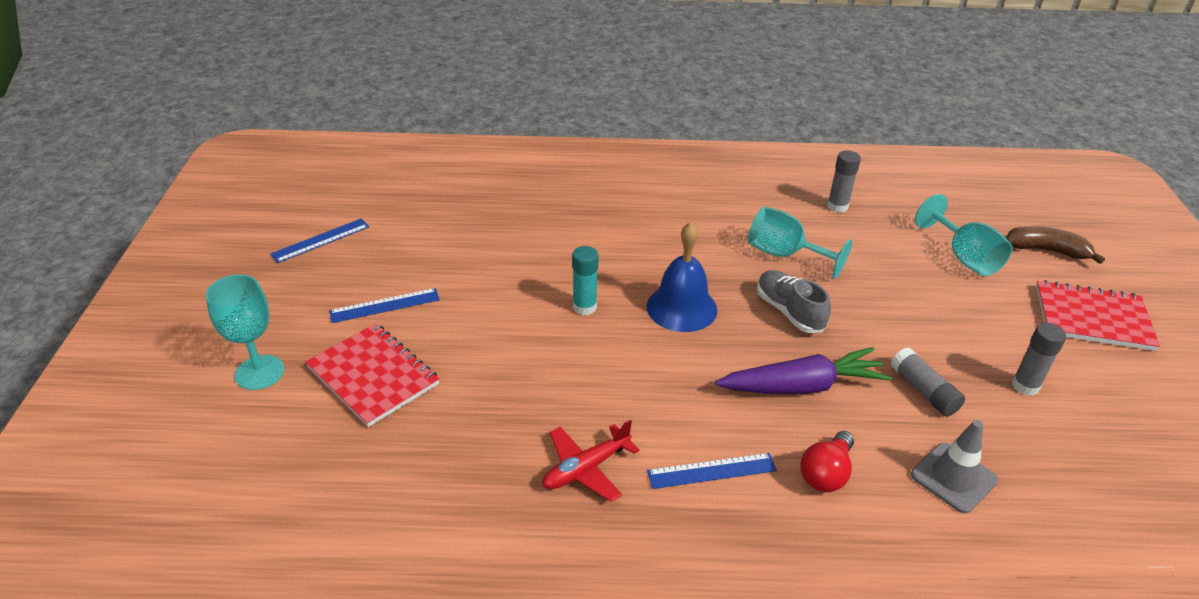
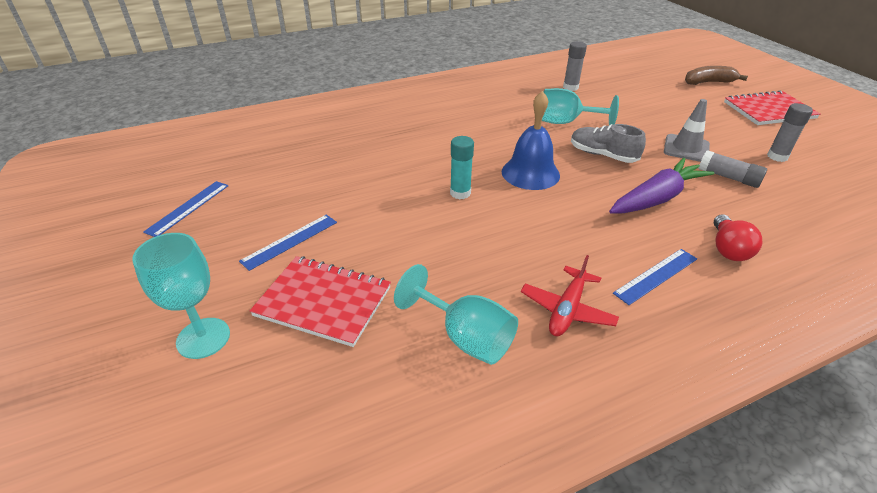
camera: 25 degrees left, 0 degrees up
(953, 477) = (799, 223): grey traffic cone -> grey traffic cone (686, 148)
(964, 257) = (670, 97): turquoise goblet -> turquoise goblet (465, 337)

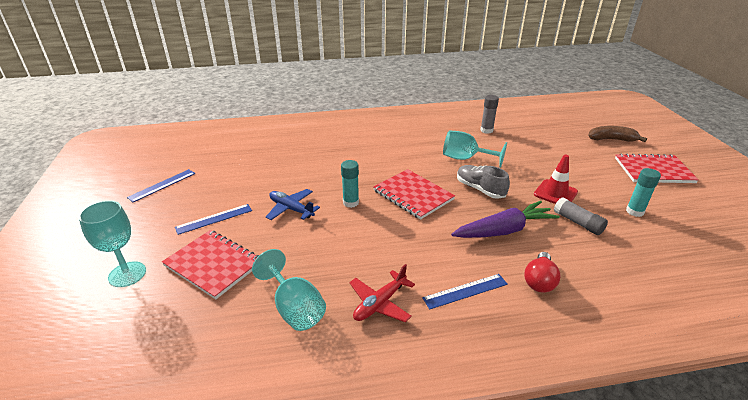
camera: 15 degrees right, 5 degrees down
(388, 212) = (291, 209): none -> blue plane
(530, 173) = (413, 195): blue bell -> red notebook
(686, 148) = (555, 193): grey traffic cone -> red traffic cone
(777, 156) = (634, 211): grey glue stick -> turquoise glue stick

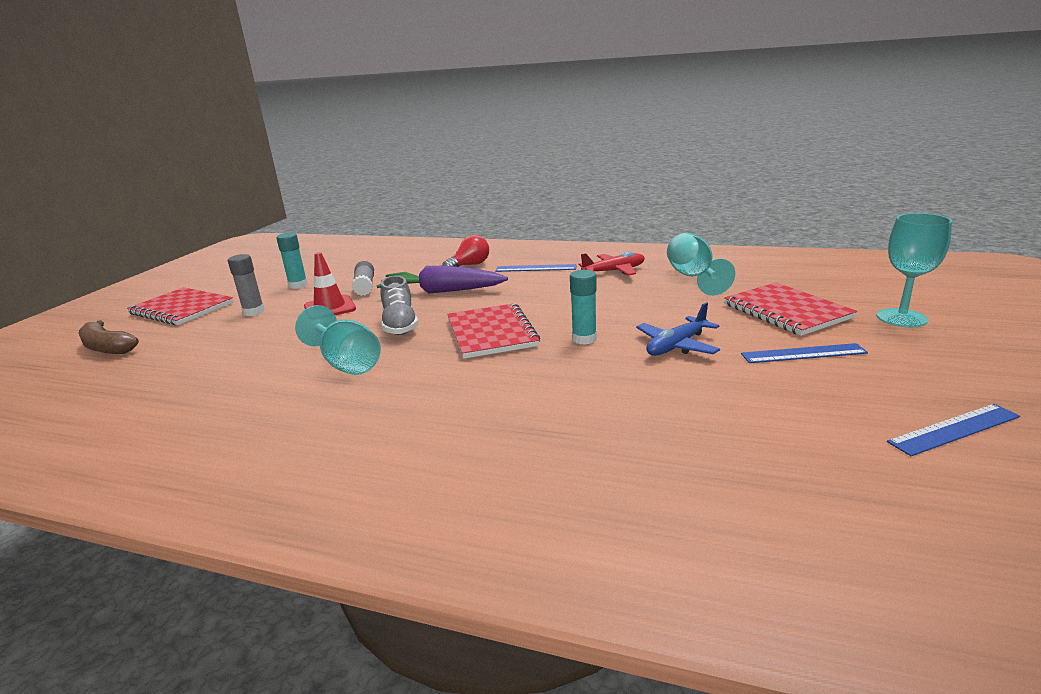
camera: 150 degrees left, 10 degrees down
(291, 209) = (676, 346): blue plane -> blue plane turned 75 degrees clockwise
(486, 130) = (214, 404): grey glue stick -> grey glue stick (254, 312)

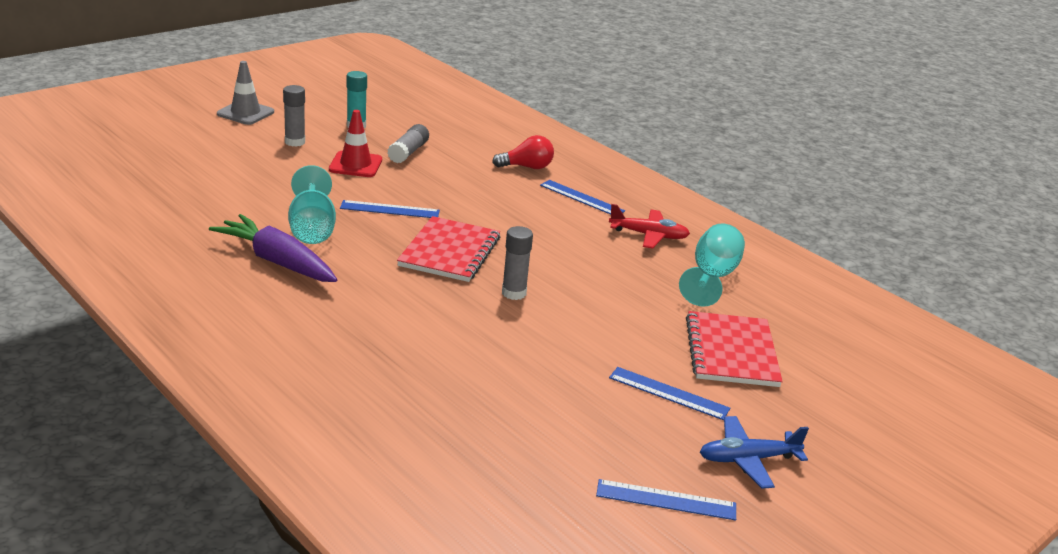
camera: 25 degrees right, 5 degrees up
(107, 347) = (165, 133): brown banana -> none
(182, 308) = (245, 113): red notebook -> grey traffic cone
(400, 325) = (390, 209): grey shoe -> blue ruler
(442, 291) = (464, 188): purple carrot -> purple carrot (277, 261)
(584, 339) = (514, 293): turquoise glue stick -> grey glue stick
(676, 346) = (577, 335): blue plane -> blue plane (748, 459)
(901, 318) = (823, 409): turquoise goblet -> none

